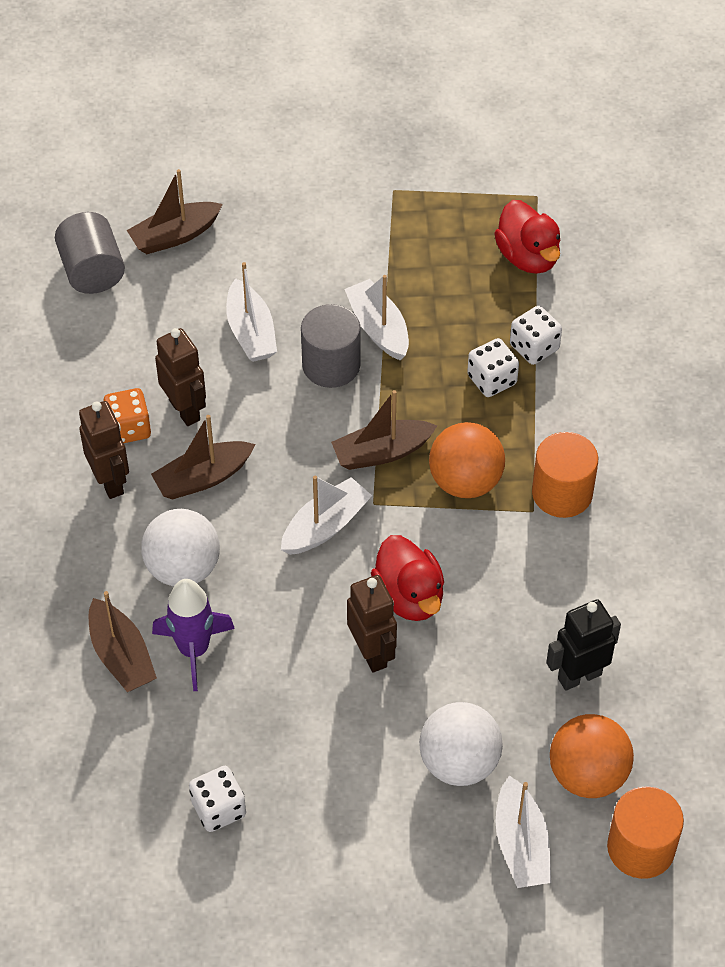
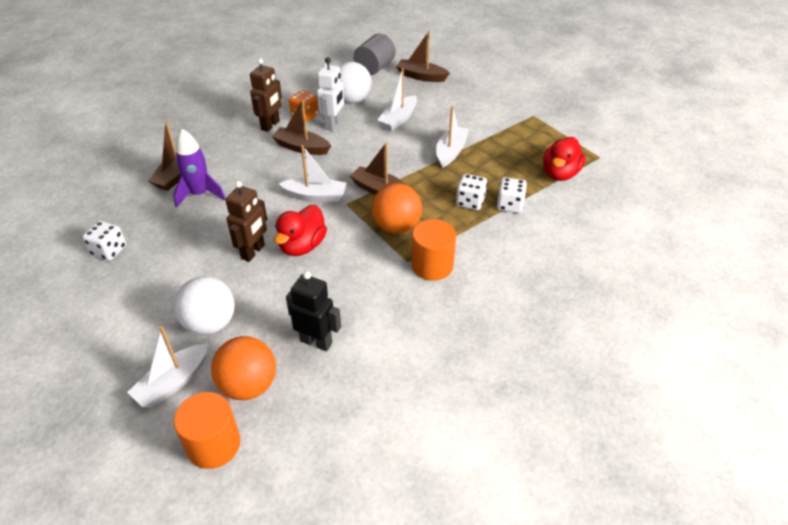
camera: 50 degrees right, 10 degrees down
(183, 568) = (244, 168): white ball -> white ball (352, 100)
(185, 410) = (333, 124): brown robot -> white robot
(331, 365) = (410, 149): grey cylinder -> none

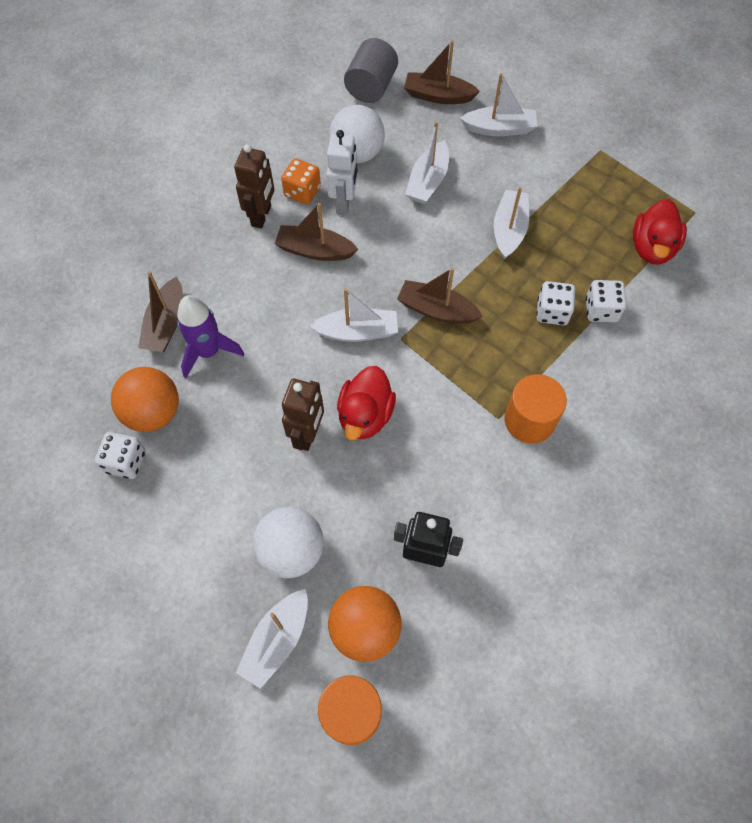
camera: 10 degrees left, 20 degrees up
(396, 227) = (472, 366): orange ball -> orange ball (153, 412)
(460, 97) = (499, 129): none -> white boat

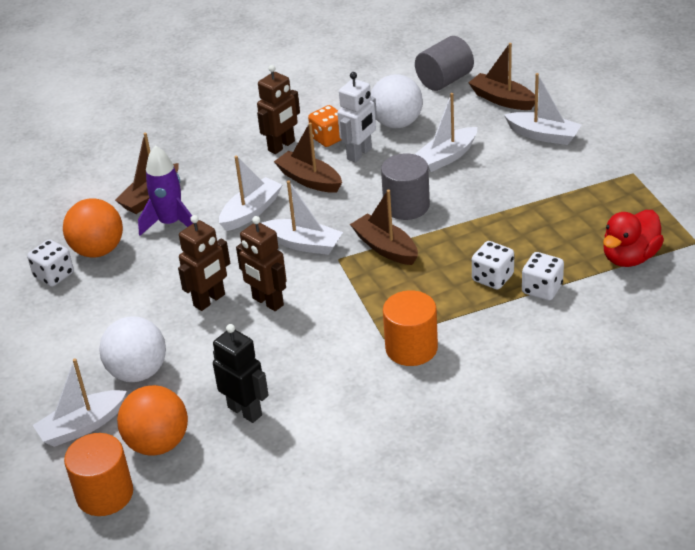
camera: 30 degrees right, 25 degrees down
(365, 415) = (267, 302): red duck -> brown robot
(426, 253) = (406, 206): none -> grey cylinder
(509, 230) = (496, 209): white boat -> white boat (251, 212)

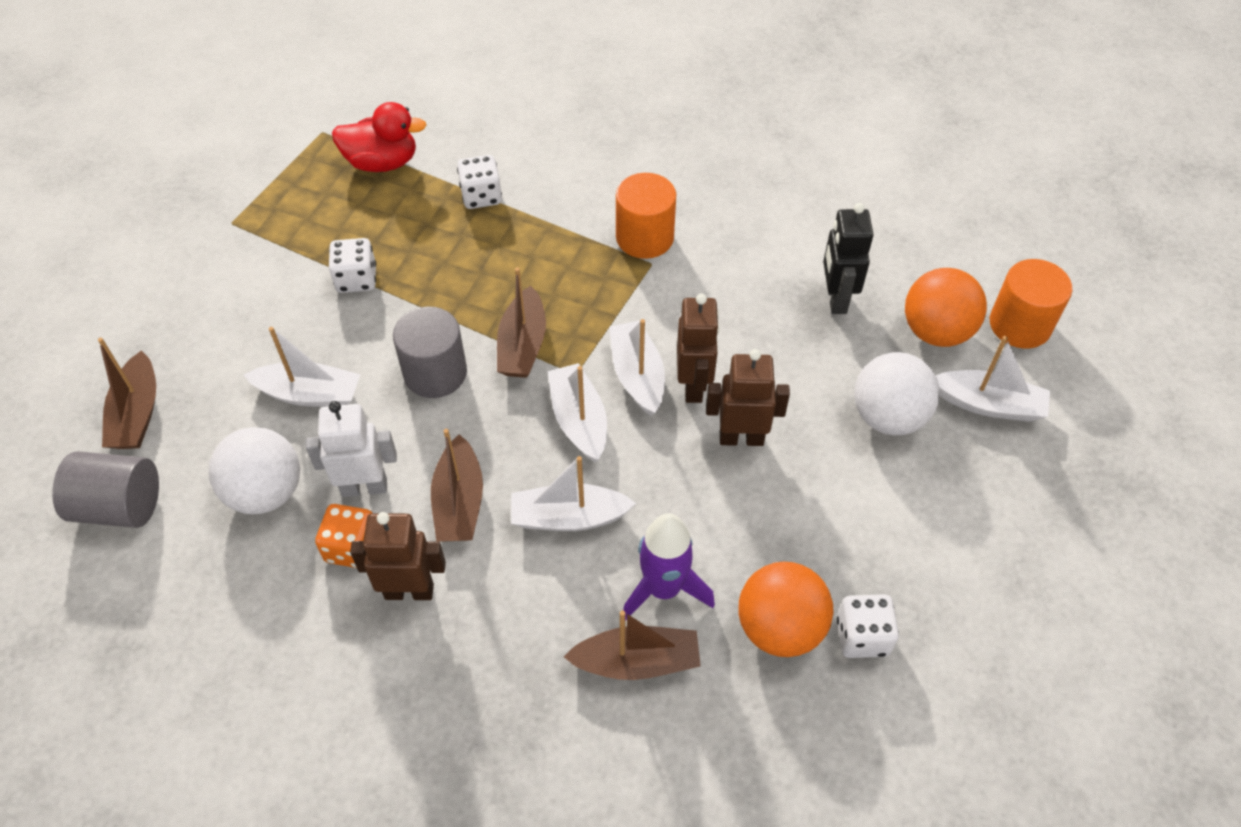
camera: 135 degrees left, 15 degrees up
(492, 278) = (496, 237): white dice -> white dice (356, 279)
(543, 135) = (201, 331): white boat -> white boat (637, 376)

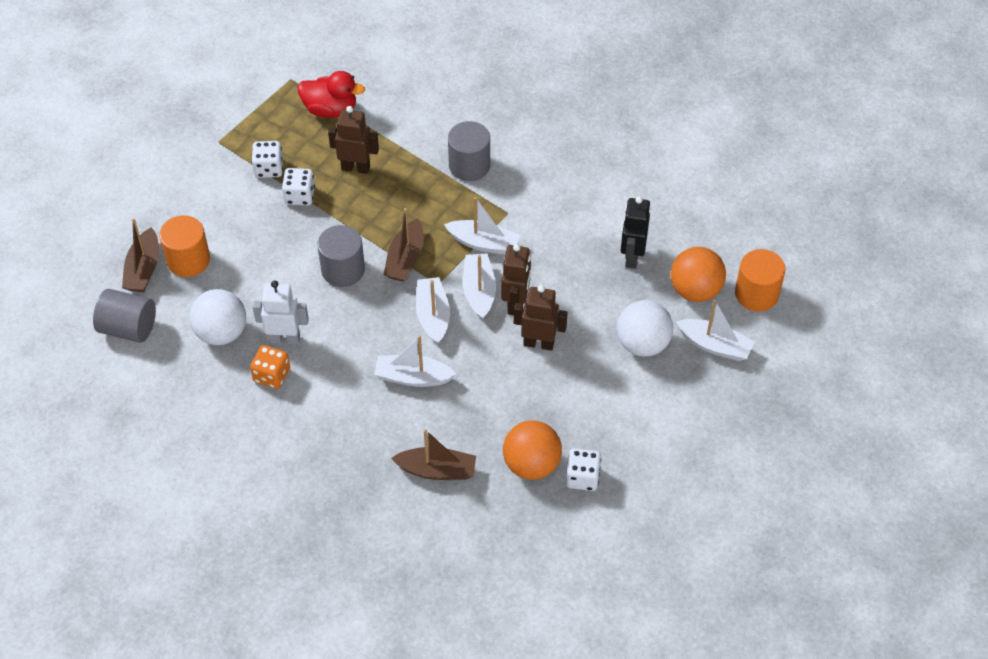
camera: 10 degrees right, 0 degrees up
(309, 394) = (257, 272): white boat -> white boat (483, 243)
(409, 591) = (303, 407): brown robot -> brown robot (356, 168)
(459, 502) = (344, 357): brown boat -> none
(481, 196) = (397, 145): white dice -> white dice (269, 168)
(584, 209) = (469, 165): none -> grey cylinder
(644, 237) = (507, 193): orange cylinder -> orange cylinder (188, 260)
(663, 589) = (464, 430): purple rocket -> none

